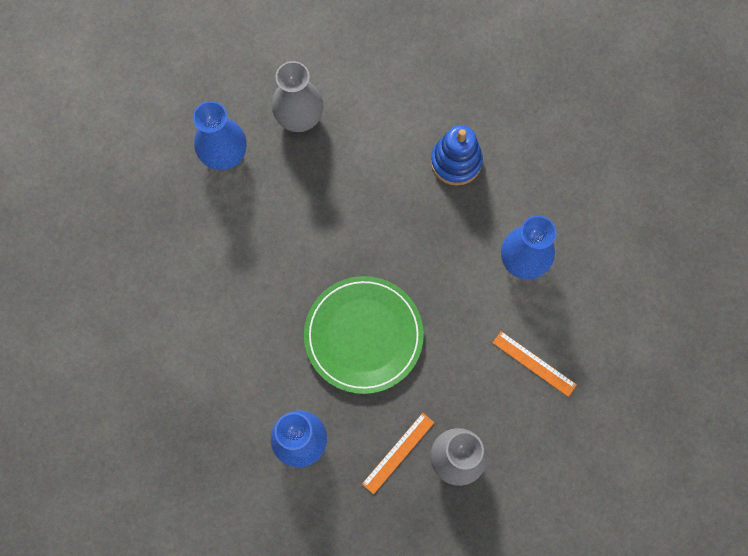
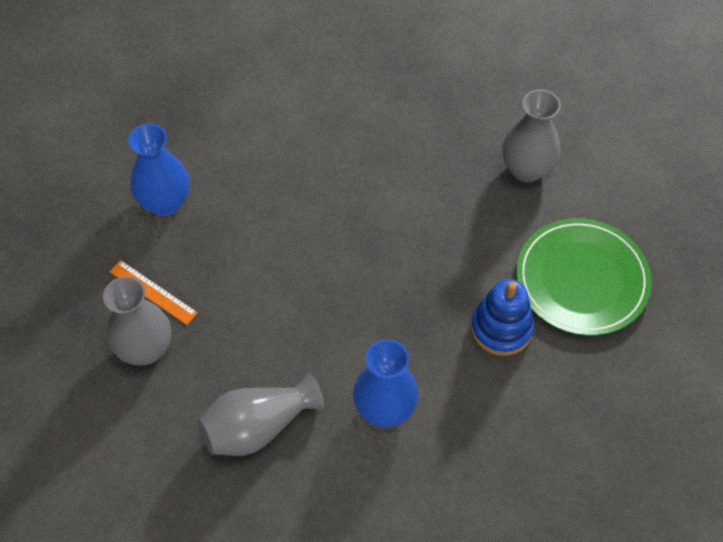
camera: 85 degrees right, 15 degrees down
(224, 155) = (471, 107): blue vase -> none
(363, 335) = (282, 250): green plate -> green plate (582, 279)
(534, 363) = (258, 427): orange ruler -> grey vase

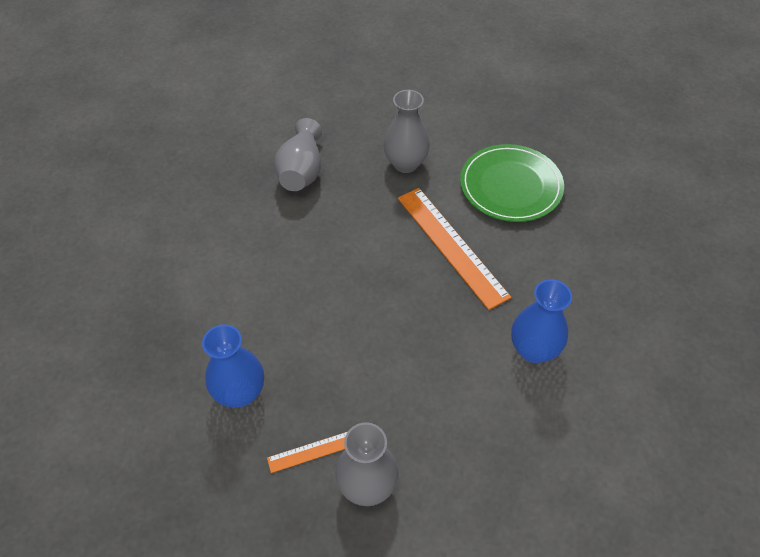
camera: 55 degrees left, 5 degrees down
(258, 427) = (495, 441): grey vase -> grey vase (301, 171)
(454, 269) = (451, 245): none -> orange ruler
(501, 328) = (516, 247): blue stacking toy -> none

